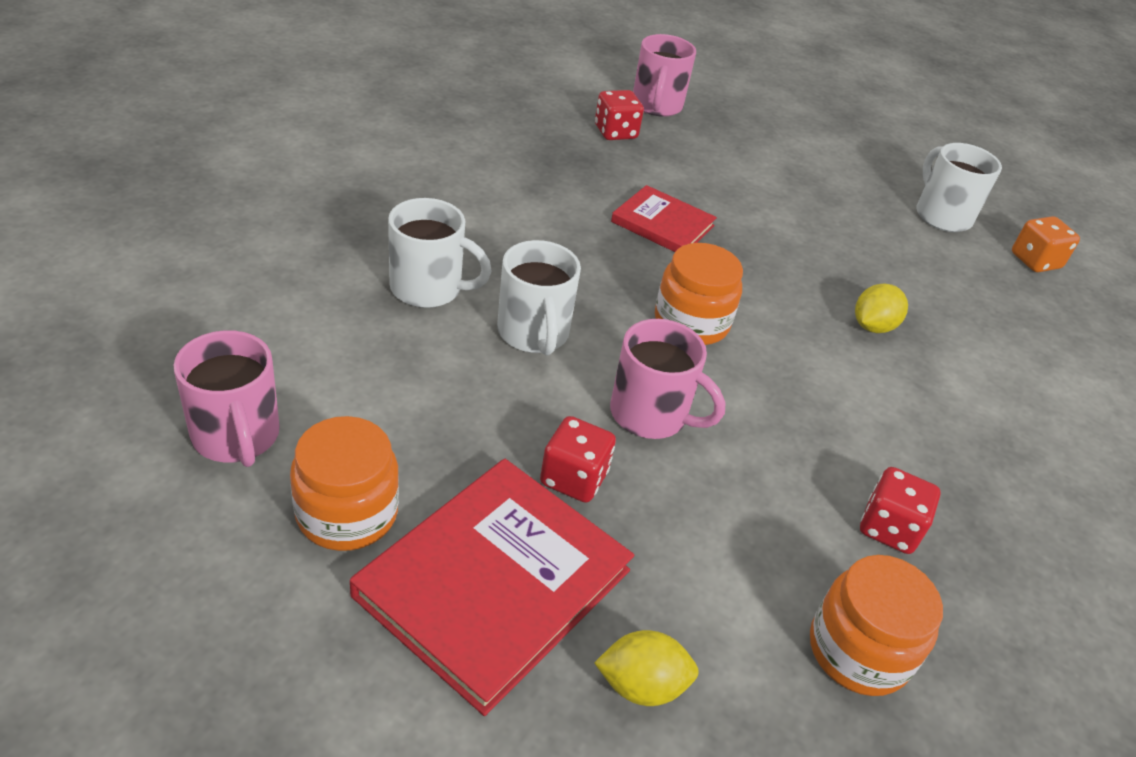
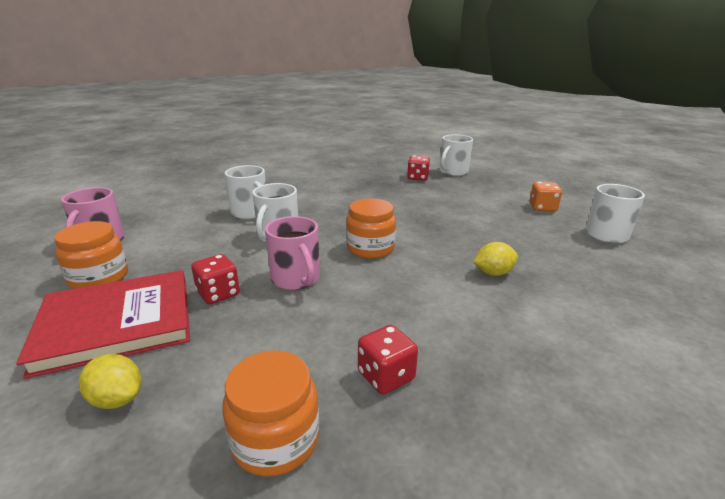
camera: 35 degrees right, 15 degrees down
(656, 106) = (453, 172): pink mug -> white mug
(662, 224) = (402, 210): red book -> none
(1035, 261) = (670, 267): orange dice -> orange dice (542, 208)

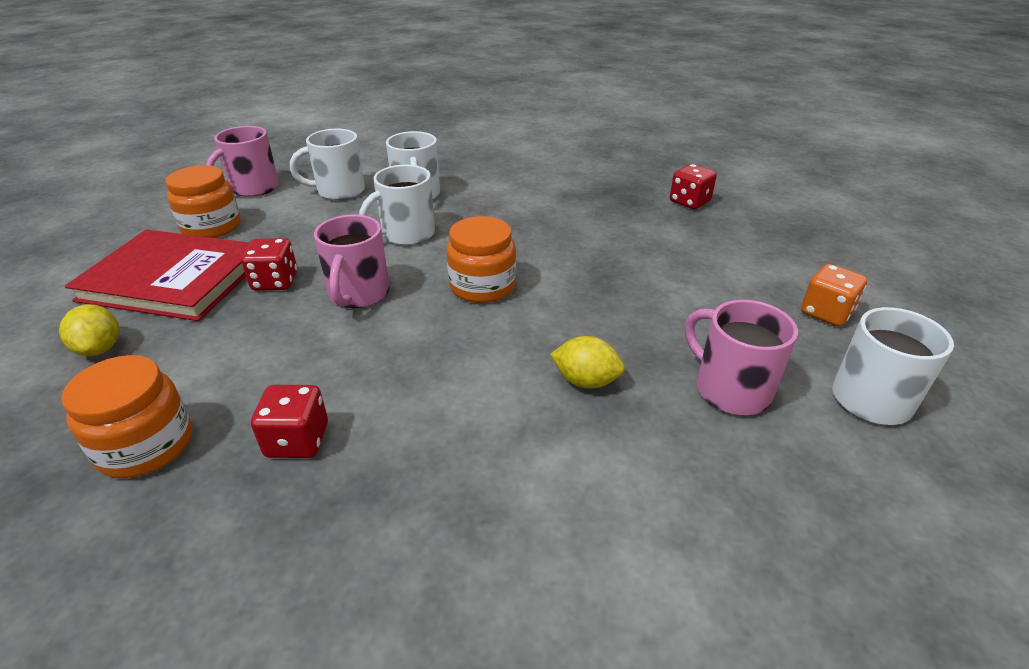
camera: 35 degrees right, 10 degrees up
(453, 172) = (761, 206): white mug -> white mug (339, 191)
(555, 251) = (730, 389): none -> pink mug

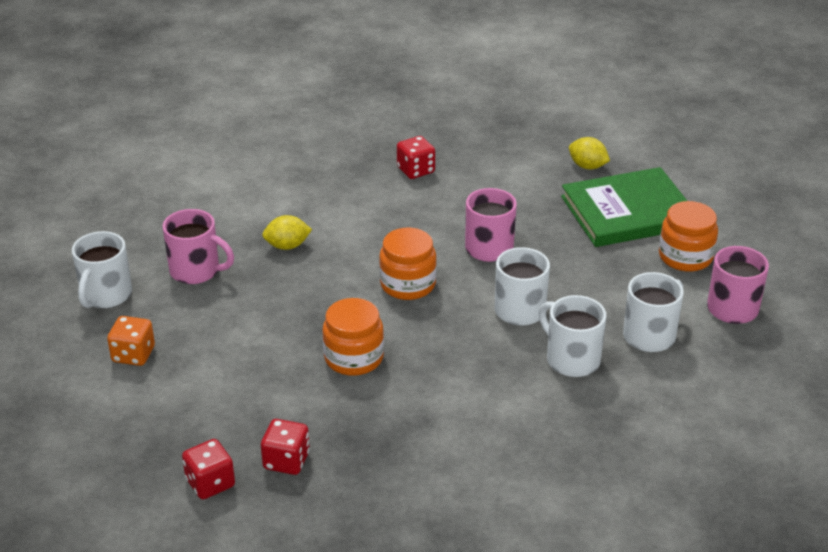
camera: 150 degrees right, 0 degrees up
(146, 445) = (484, 146): orange jar -> orange jar (354, 358)
(174, 279) = (628, 212): red book -> green book
(275, 282) = (558, 235): red dice -> red dice (210, 483)

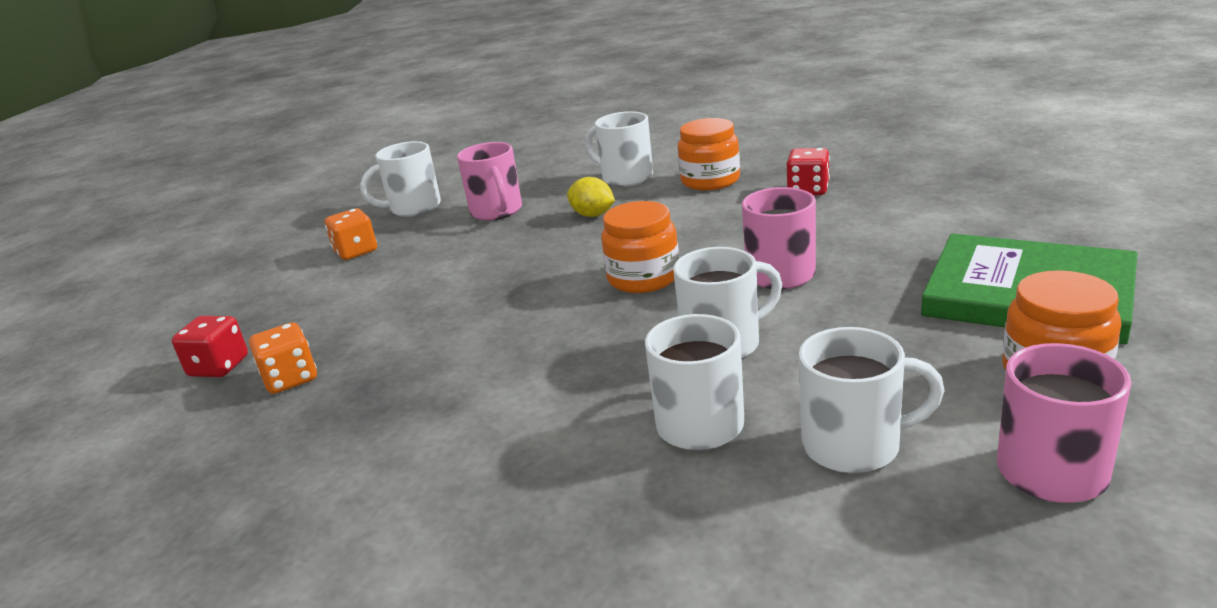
camera: 50 degrees right, 10 degrees down
(256, 200) = (626, 177): none -> white mug
(286, 461) = (291, 379): red dice -> orange dice
(354, 358) = (490, 320): orange jar -> orange jar (710, 181)
(587, 166) = (1033, 234): yellow lemon -> none

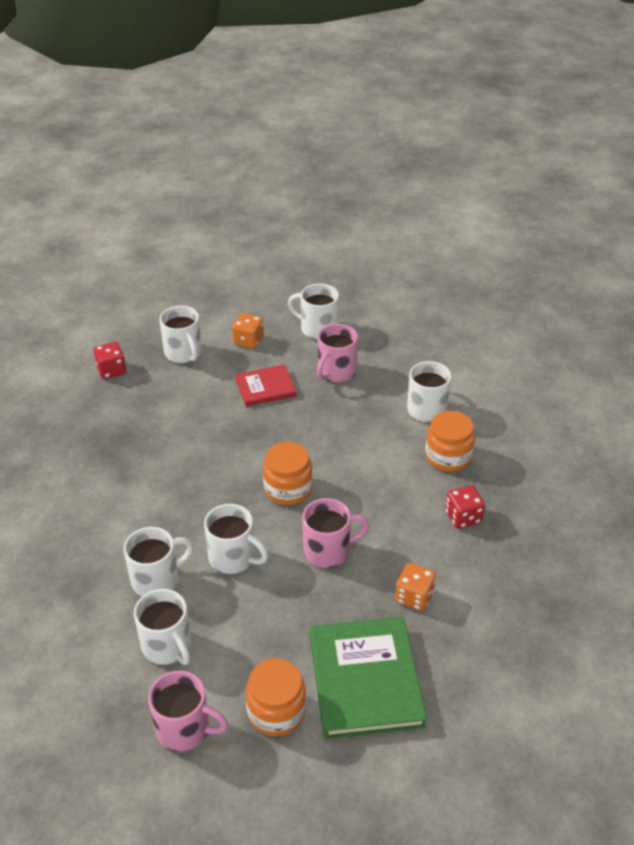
camera: 50 degrees right, 15 degrees up
(291, 379) = (115, 405): orange dice -> orange dice (414, 597)
(295, 300) = (184, 353): none -> white mug
(452, 257) = (265, 388): none -> red book
(593, 215) = (357, 422): yellow lemon -> none

